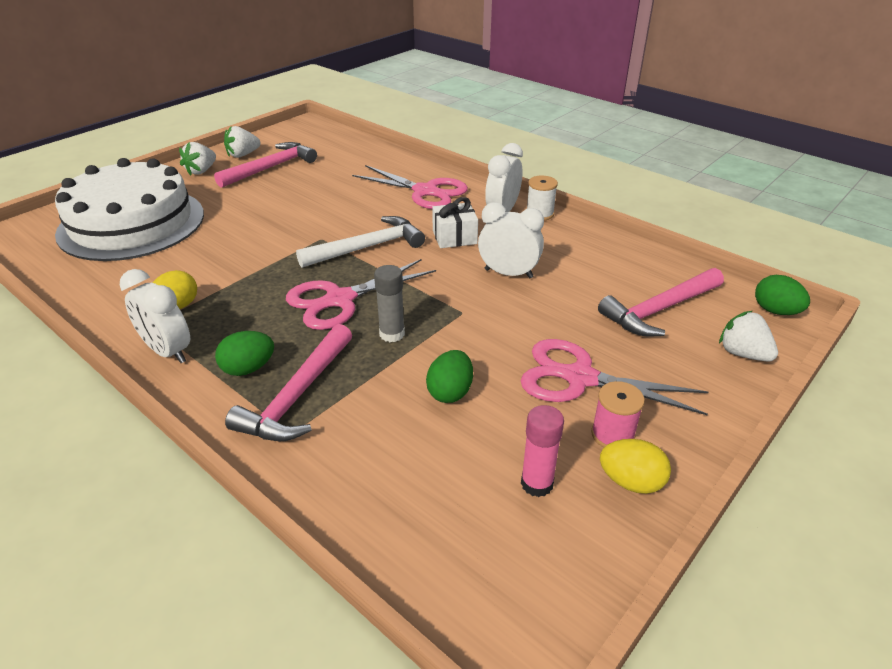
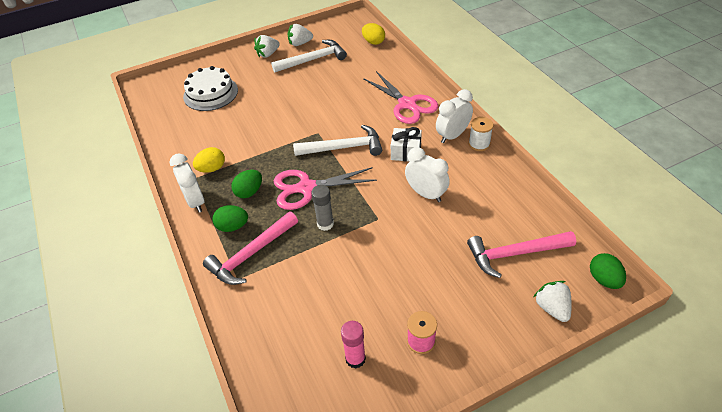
camera: 25 degrees right, 10 degrees up
(132, 223) = (210, 93): white cake -> white cake, size x0.60
(271, 168) = (313, 60): pink hammer -> white hammer
(450, 392) = (338, 278): green egg -> green egg (249, 192)
(580, 378) = (425, 293): pink scissors -> none
(631, 482) = (412, 377): yellow egg -> yellow egg (373, 42)

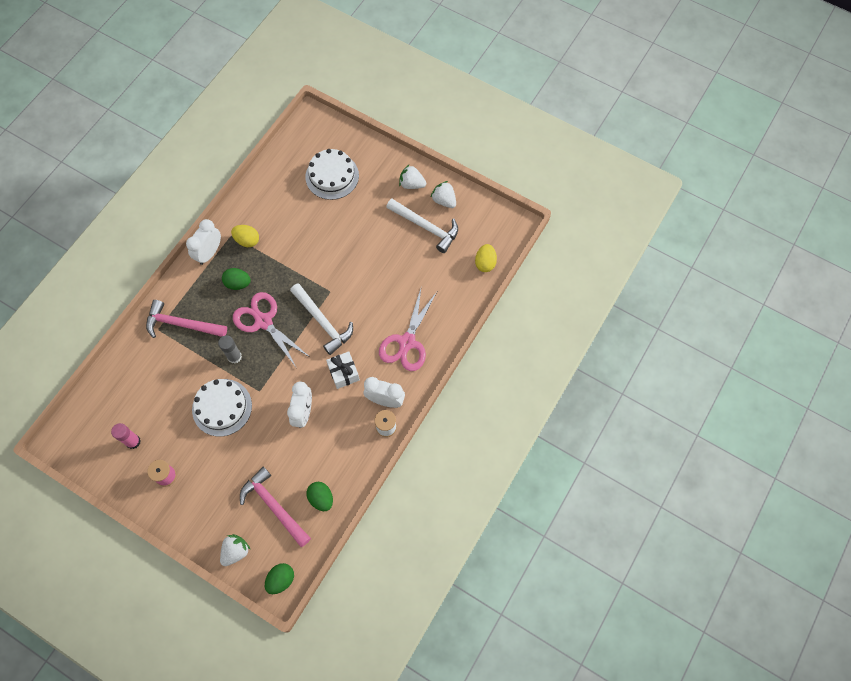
camera: 55 degrees right, 20 degrees up
(233, 226) = (199, 295): green egg -> green egg (321, 498)
(373, 256) = (222, 407): none -> white cake

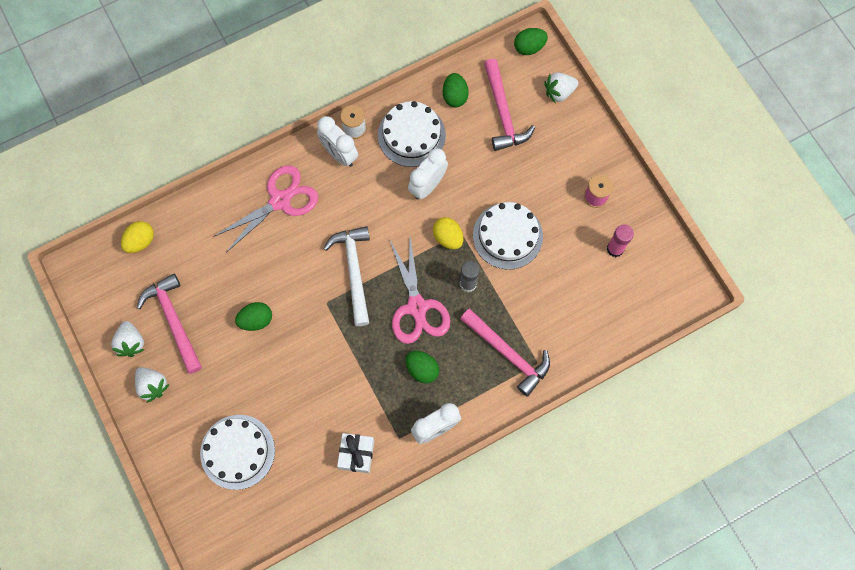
camera: 150 degrees left, 5 degrees up
(247, 240) = (384, 419): yellow egg -> yellow egg (448, 238)
(338, 446) = (411, 135): none -> white cake
(343, 373) = (364, 204): white gift -> white gift (356, 454)
(371, 255) = (256, 320): none -> green egg
(426, 227) = (174, 320): white hammer -> pink hammer

